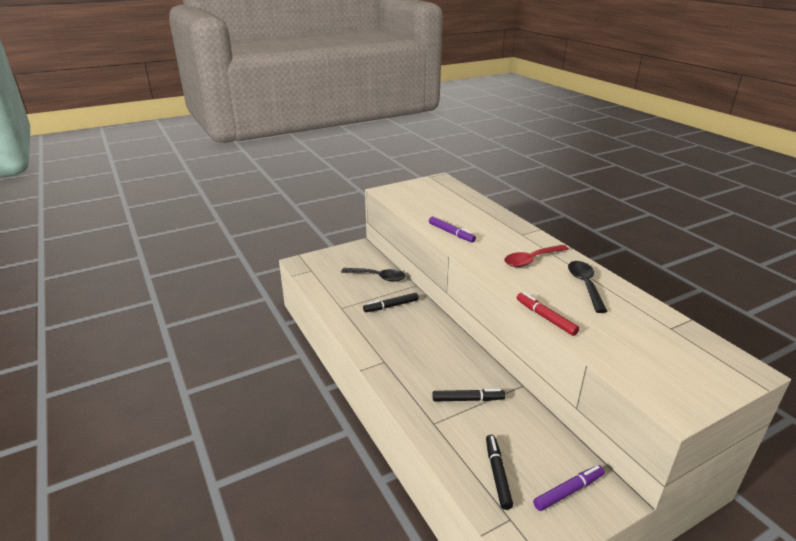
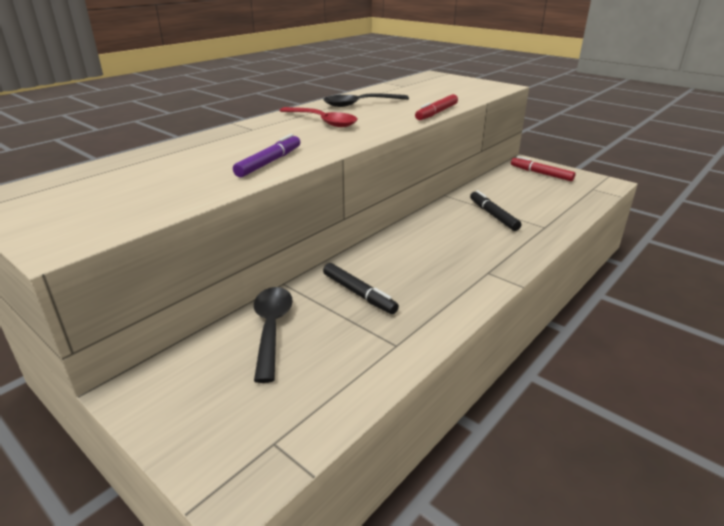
camera: 110 degrees left, 0 degrees up
(497, 474) = (561, 195): black marker -> none
(568, 491) = (541, 174): purple marker -> red marker

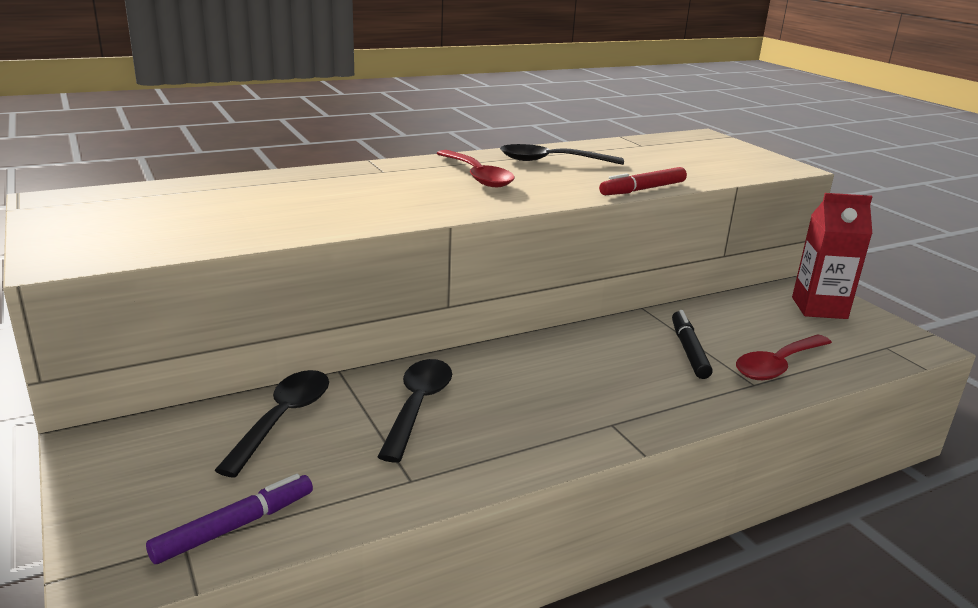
camera: 20 degrees right, 5 degrees down
(269, 162) = (357, 215): purple marker -> purple marker (234, 526)
(359, 294) = (418, 406): black marker -> black spoon
(541, 174) = (819, 308): red marker -> red carton
(548, 212) = (778, 365): none -> red spoon

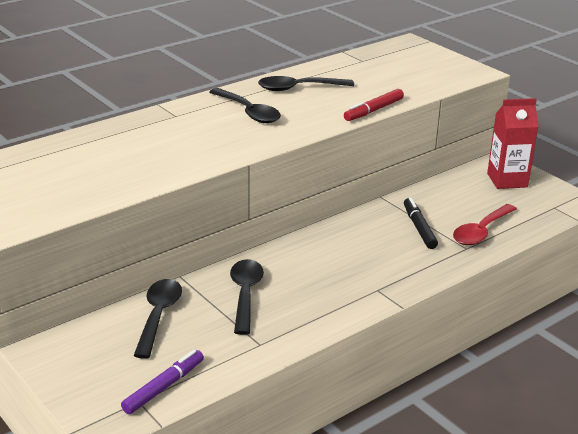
camera: 10 degrees left, 5 degrees up
(477, 176) = (248, 112): red spoon -> black spoon

